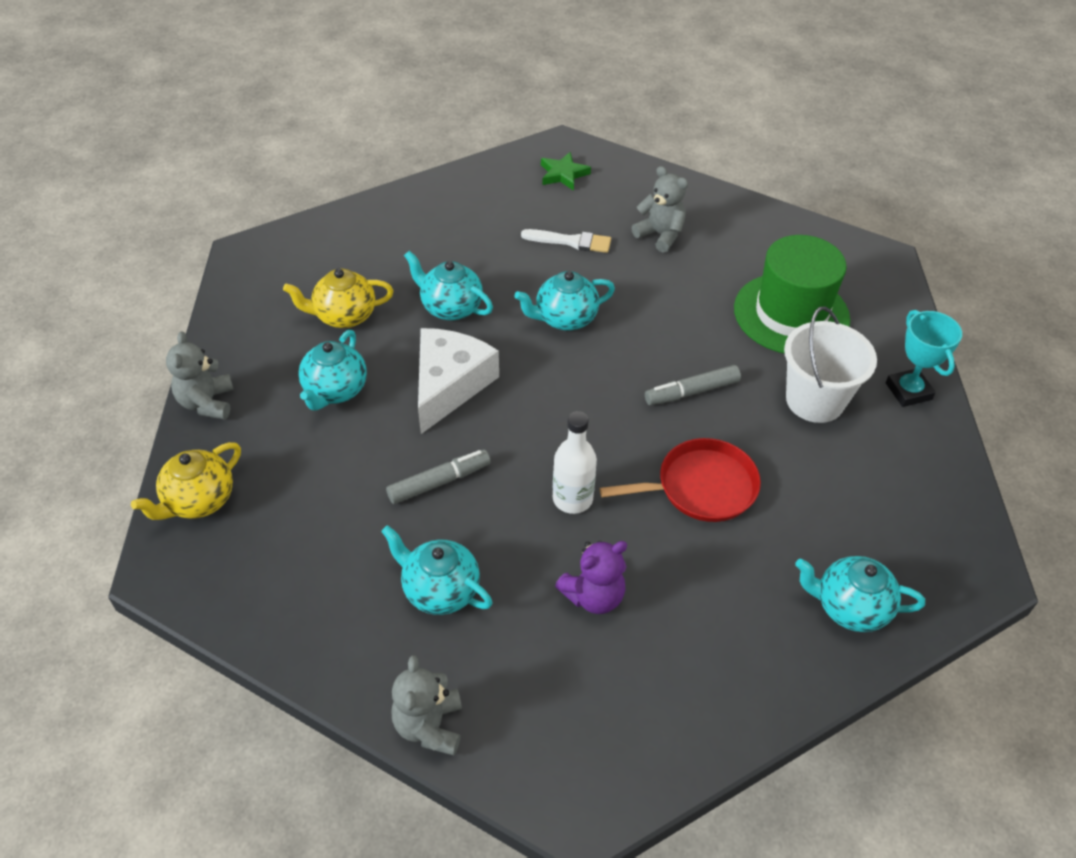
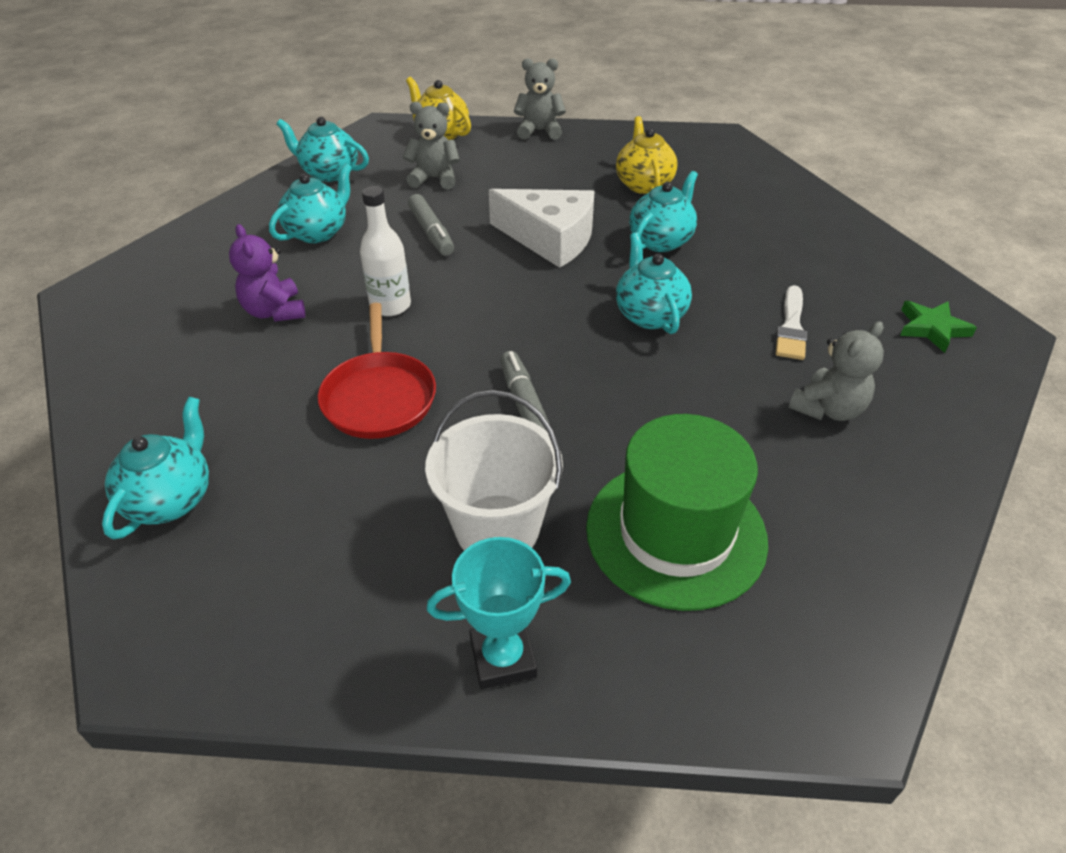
camera: 95 degrees right, 5 degrees down
(335, 391) = (548, 182): turquoise teapot -> turquoise teapot (329, 173)
(429, 726) = (201, 227): grey teddy bear -> grey teddy bear (434, 178)

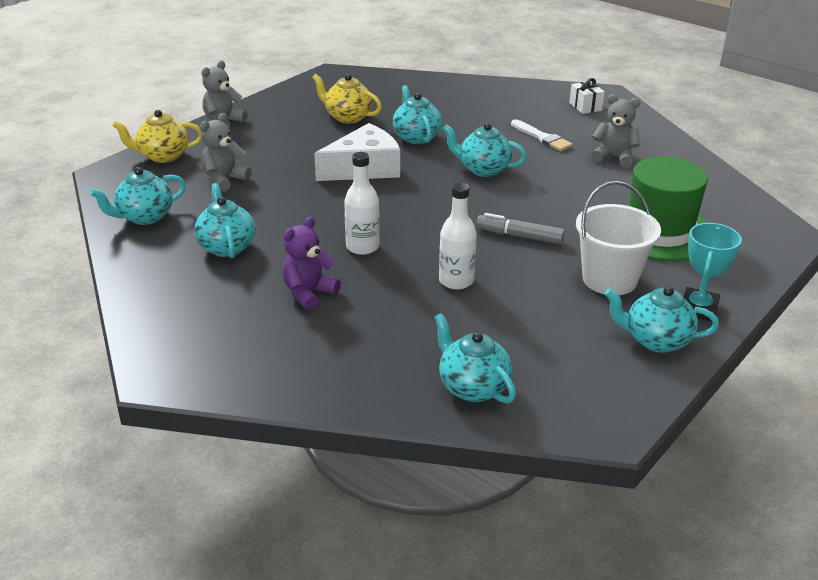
camera: 55 degrees left, 10 degrees down
(275, 311) = (309, 293): purple teddy bear -> purple teddy bear turned 120 degrees clockwise
(379, 397) = (456, 281): red pan -> white bottle
(381, 636) = (656, 340): none -> turquoise teapot
(431, 233) = (295, 204): grey marker -> none
(828, 409) = (614, 157): grey teddy bear -> grey teddy bear turned 60 degrees counterclockwise
(932, 328) = (585, 107): green star -> white gift

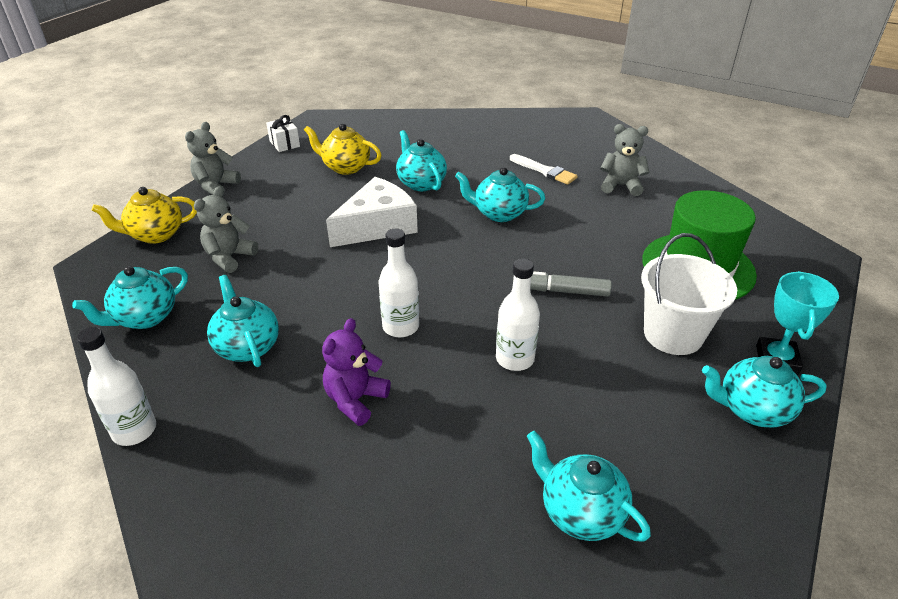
camera: 10 degrees left, 5 degrees up
(125, 292) = (134, 430): none -> white bottle
(585, 107) = (573, 133): white gift -> white gift (284, 144)

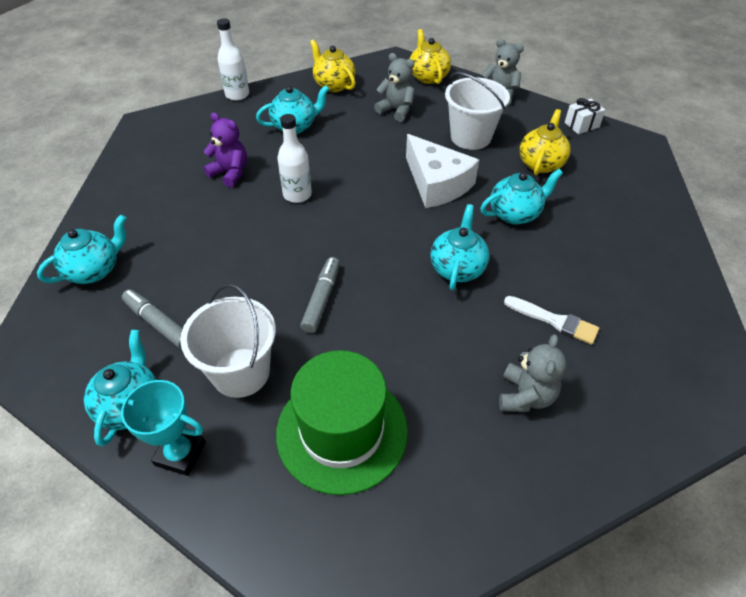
camera: 95 degrees right, 10 degrees up
(145, 318) = (334, 85): turquoise teapot -> yellow teapot
(296, 205) = (470, 137): none -> white bucket
(515, 359) = (243, 255): white bottle -> none
(545, 171) = (554, 321): white brush -> white brush turned 105 degrees counterclockwise
(642, 414) = (158, 323): none -> grey marker

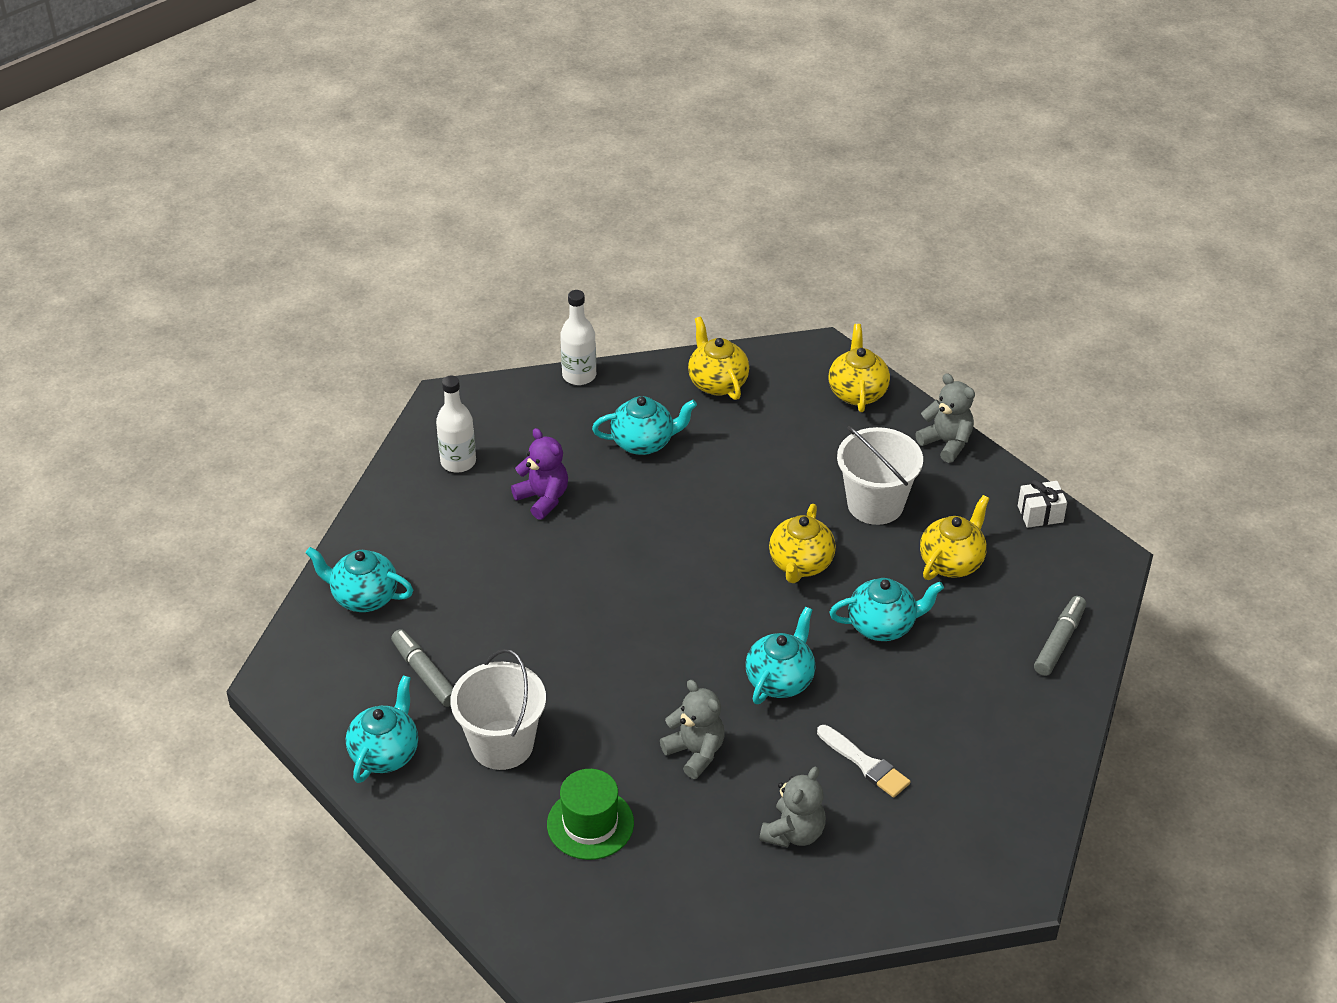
camera: 15 degrees right, 5 degrees down
(94, 270) = (363, 597): turquoise teapot -> turquoise teapot turned 135 degrees counterclockwise
(180, 454) = (426, 809): turquoise trophy -> none
(297, 194) = (619, 546): white bottle -> white bottle (458, 462)
(322, 299) = (610, 684): grey marker -> grey marker (1059, 641)
(342, 431) = (590, 824): green hat -> green hat, size x0.64
(396, 110) = (790, 442): grey teddy bear -> grey teddy bear (695, 752)
(436, 183) = (800, 564): white cheese -> yellow teapot

